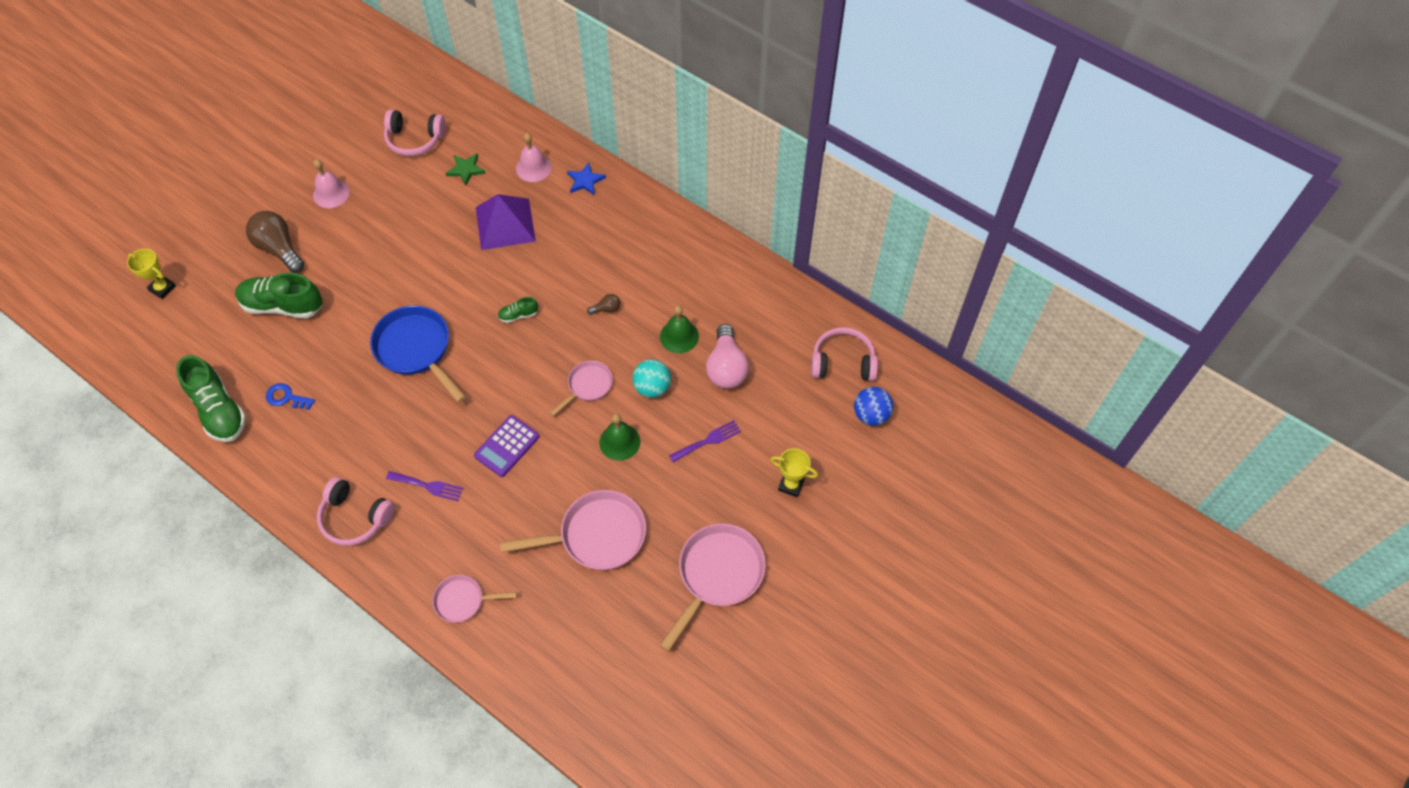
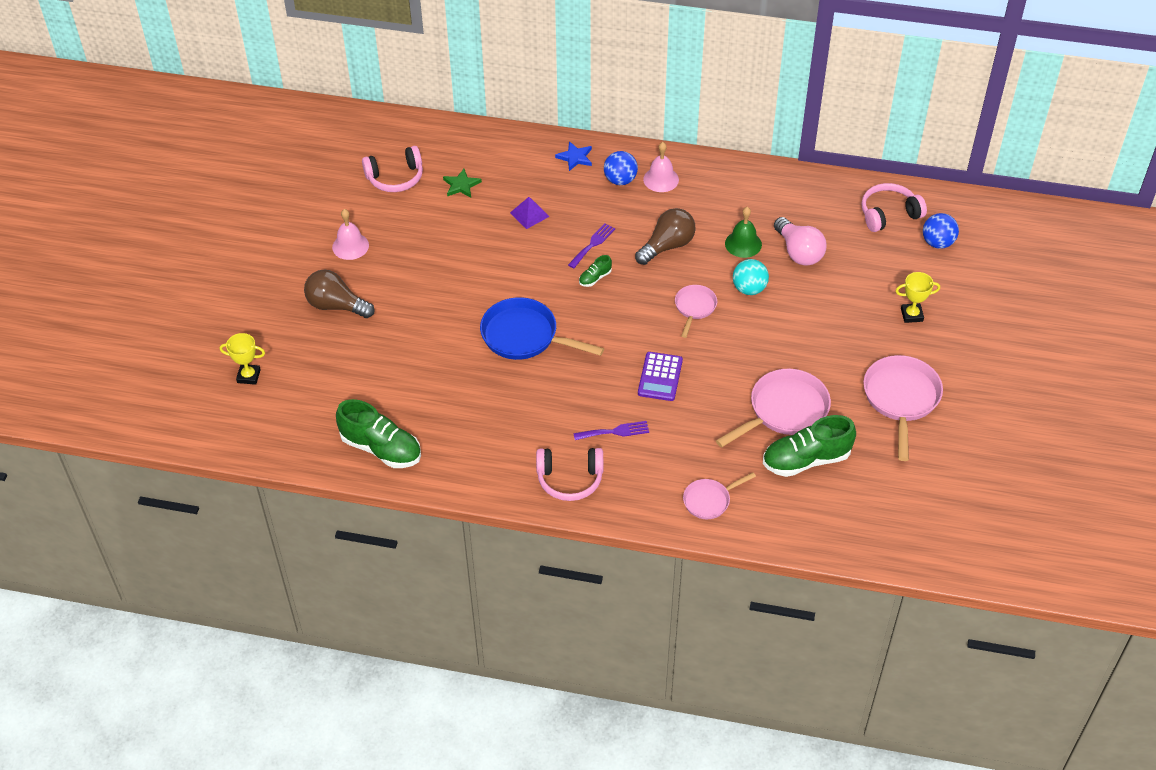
camera: 25 degrees left, 10 degrees down
(282, 305) = (375, 348): green shoe -> green shoe (806, 460)
(286, 397) = (436, 415): blue key -> none
(505, 224) = (529, 214): purple pyramid -> purple pyramid, size x0.54
(533, 167) = (521, 163): pink bell -> pink bell (661, 179)
(606, 309) = (667, 246): brown light bulb -> brown light bulb, size x2.19
(610, 221) = (620, 180): none -> blue ball
(619, 442) = (752, 337): green bell -> none
(708, 440) = (823, 309): purple fork -> purple fork (592, 244)

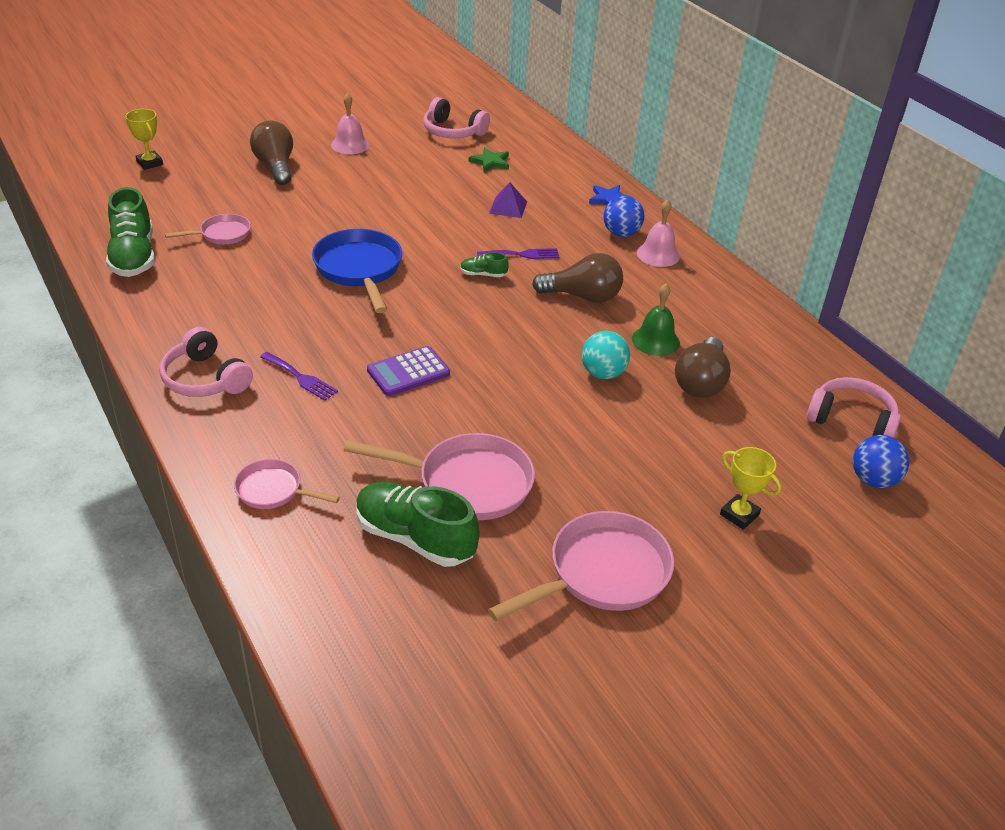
camera: 45 degrees right, 10 degrees down
(694, 308) = (528, 350): pink pan -> pink pan (222, 234)
(798, 252) = (701, 382): pink light bulb -> brown light bulb

